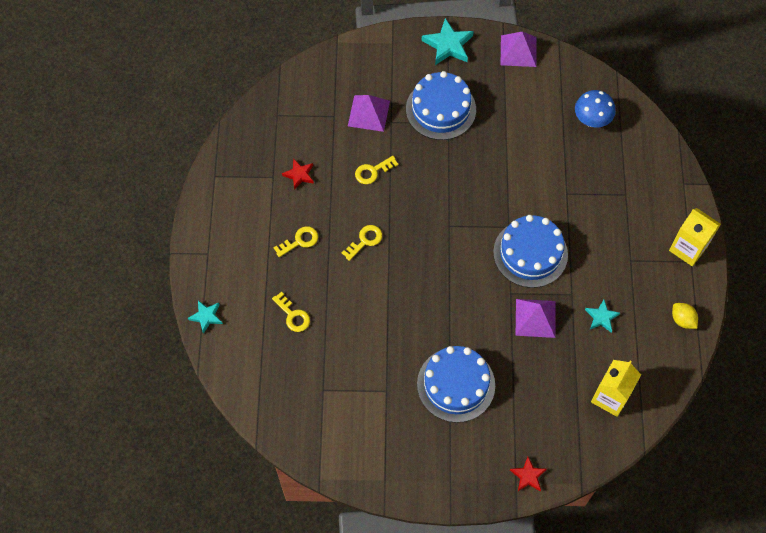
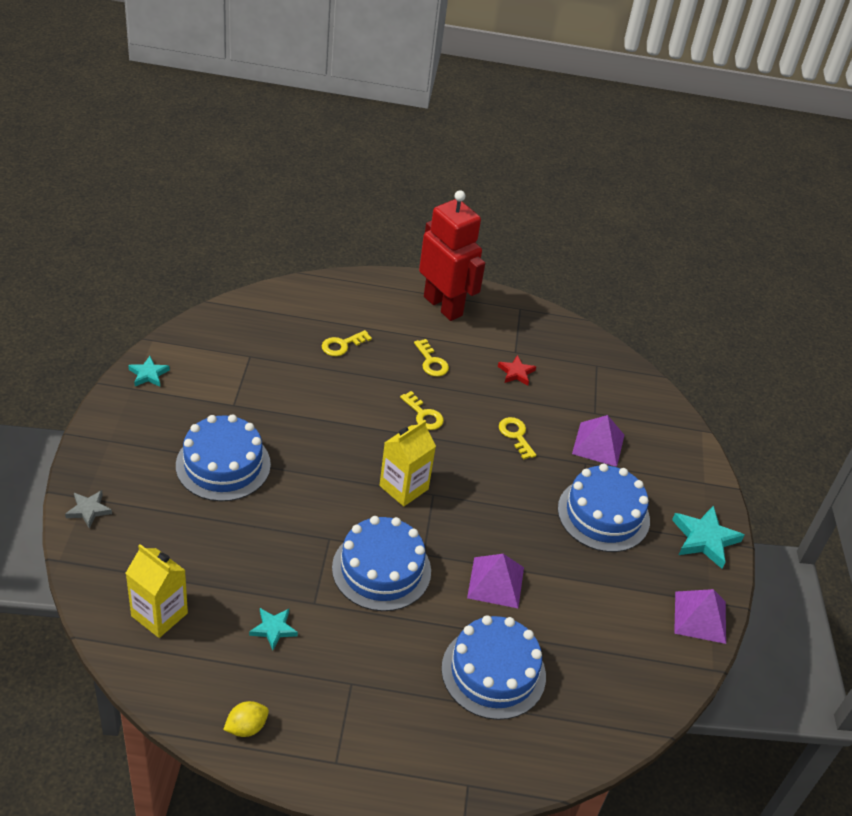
camera: 90 degrees right, 20 degrees down
(206, 316) = (355, 284): turquoise star -> turquoise star (148, 374)
(223, 238) = (443, 306): none -> red robot
(528, 476) = (88, 510): red star -> grey star
(535, 318) = (289, 557): purple pyramid -> purple pyramid (496, 582)
(591, 120) = (583, 684): blue mushroom -> none
(597, 174) = (493, 672): none -> blue cake
(688, 248) = (357, 763): yellow carton -> yellow carton (404, 487)

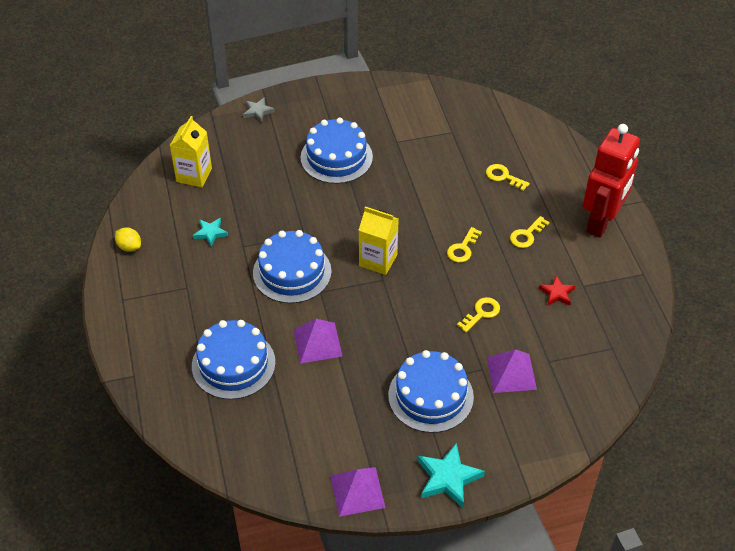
camera: 75 degrees right, 5 degrees up
(148, 374) = (395, 90): turquoise star -> none

